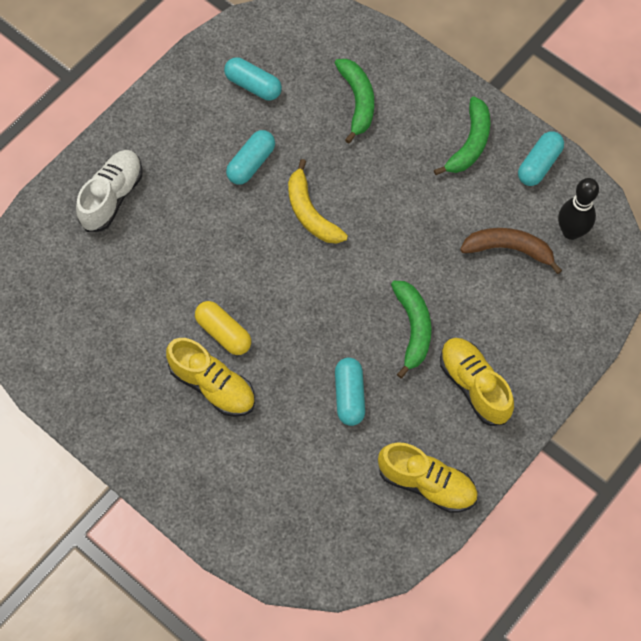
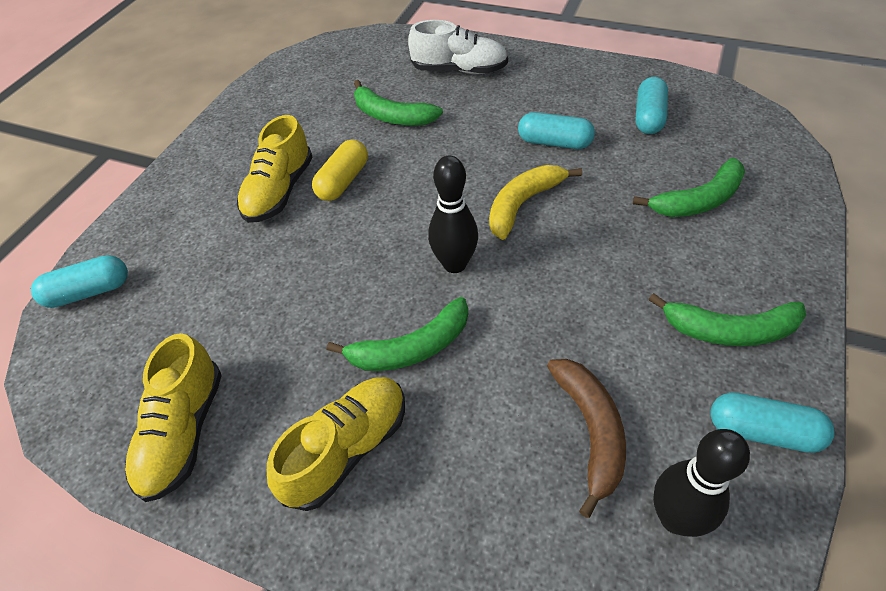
camera: 75 degrees right, 15 degrees down
(153, 272) = (392, 116): none -> green banana
(349, 396) = (295, 309): turquoise capsule -> turquoise capsule (89, 292)
(350, 279) = (454, 264): none -> black bowling pin

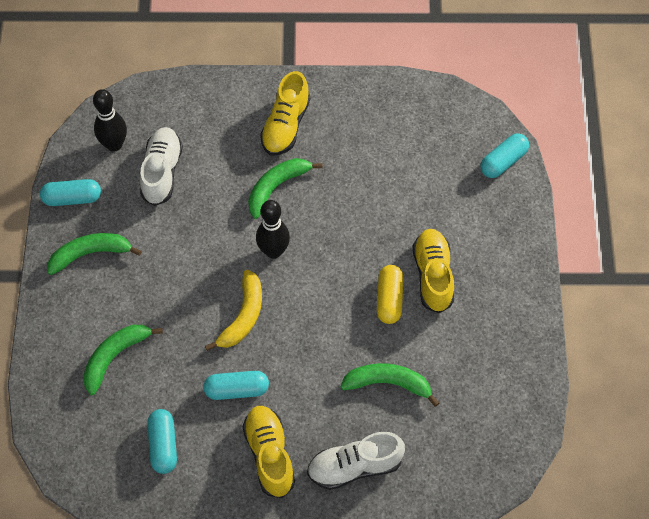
camera: 155 degrees right, 10 degrees up
(183, 432) = (377, 107): yellow shoe -> yellow shoe (269, 455)
(590, 431) = (162, 172): brown banana -> white shoe

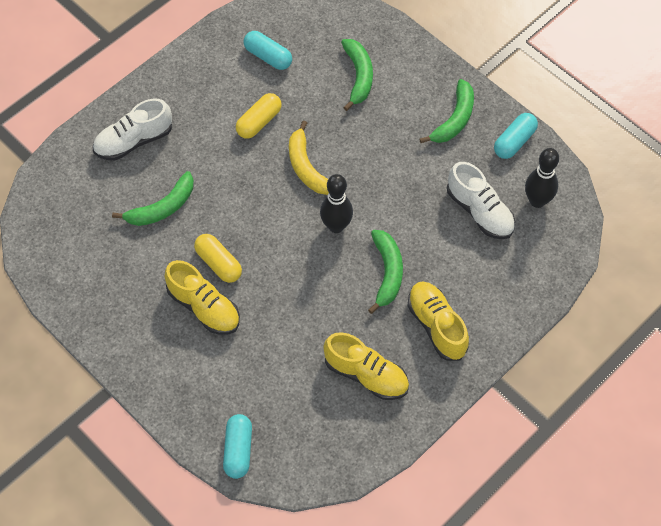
camera: 135 degrees right, 0 degrees up
(237, 390) = (259, 122): turquoise capsule -> yellow capsule
(269, 455) = (196, 104): yellow shoe -> yellow shoe (366, 375)
(354, 467) = (134, 141): white shoe -> white shoe turned 150 degrees counterclockwise

